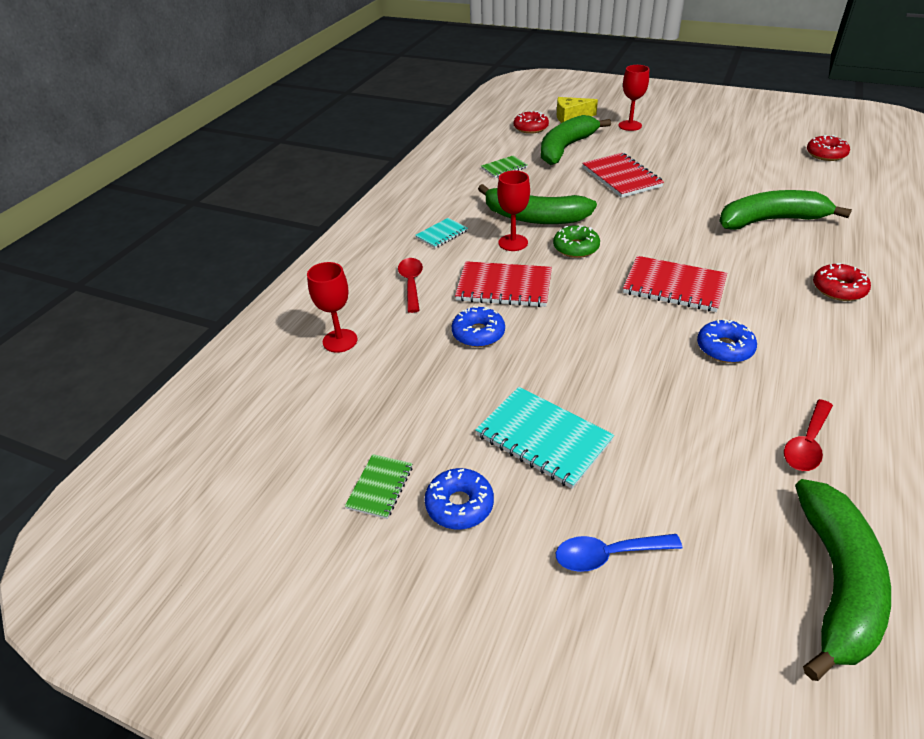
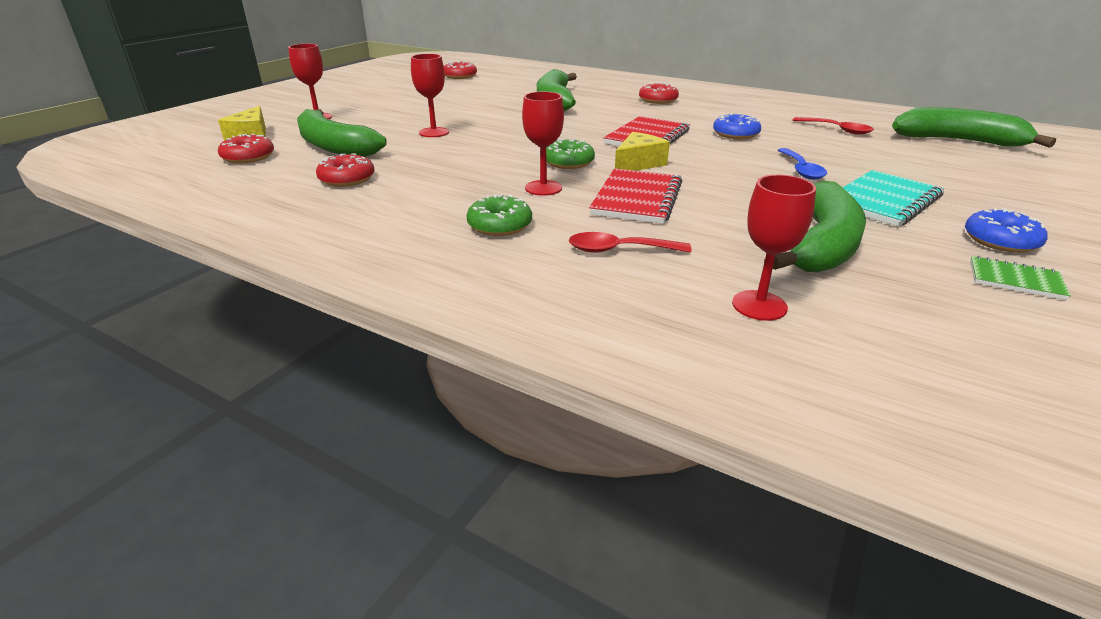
camera: 85 degrees left, 10 degrees down
(441, 234) = (500, 225): turquoise notebook -> green donut
(478, 333) = (728, 217): blue donut -> none
(504, 168) = (347, 179): green notebook -> red donut
(534, 217) = (491, 174): green banana -> green banana (822, 245)
(588, 284) = (638, 164): none -> yellow cheese
(608, 555) = (998, 191): blue spoon -> blue spoon (801, 170)
(621, 177) = (434, 132): red notebook -> red goblet

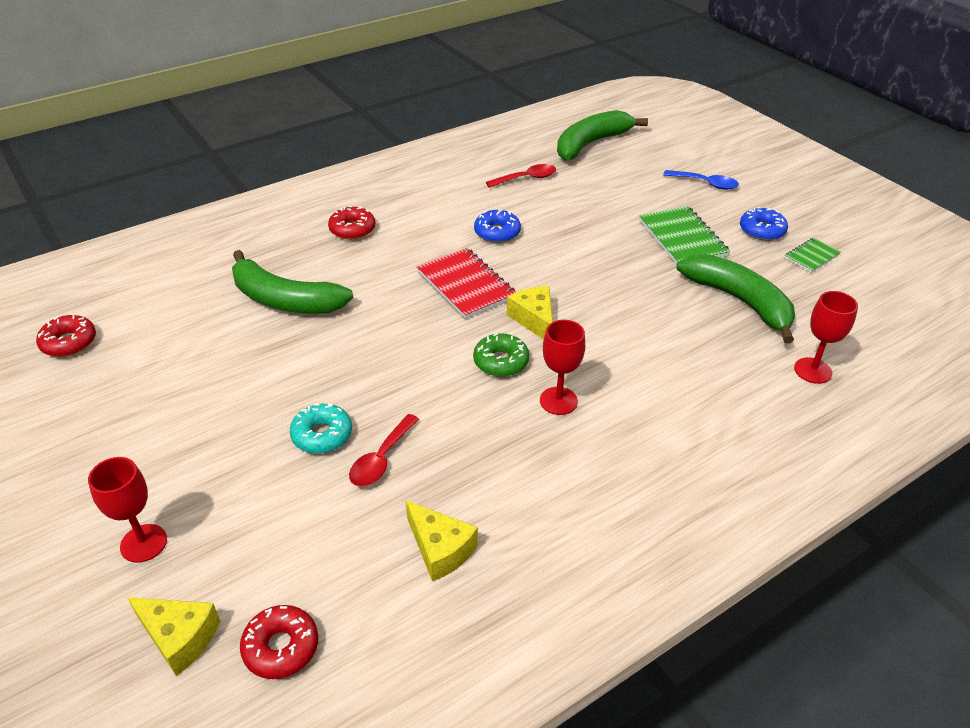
camera: 65 degrees left, 10 degrees up
(334, 146) = (304, 543): green banana -> none
(347, 179) = (440, 549): red donut -> yellow cheese
(434, 132) = (322, 435): red goblet -> turquoise donut
(500, 225) = (631, 457): green donut -> none
(619, 250) = (709, 402): red spoon -> red spoon (381, 459)
(637, 199) = (615, 353): red notebook -> none
(801, 170) = (603, 242): blue spoon -> blue spoon (705, 183)
(883, 201) = (682, 238): turquoise notebook -> green notebook

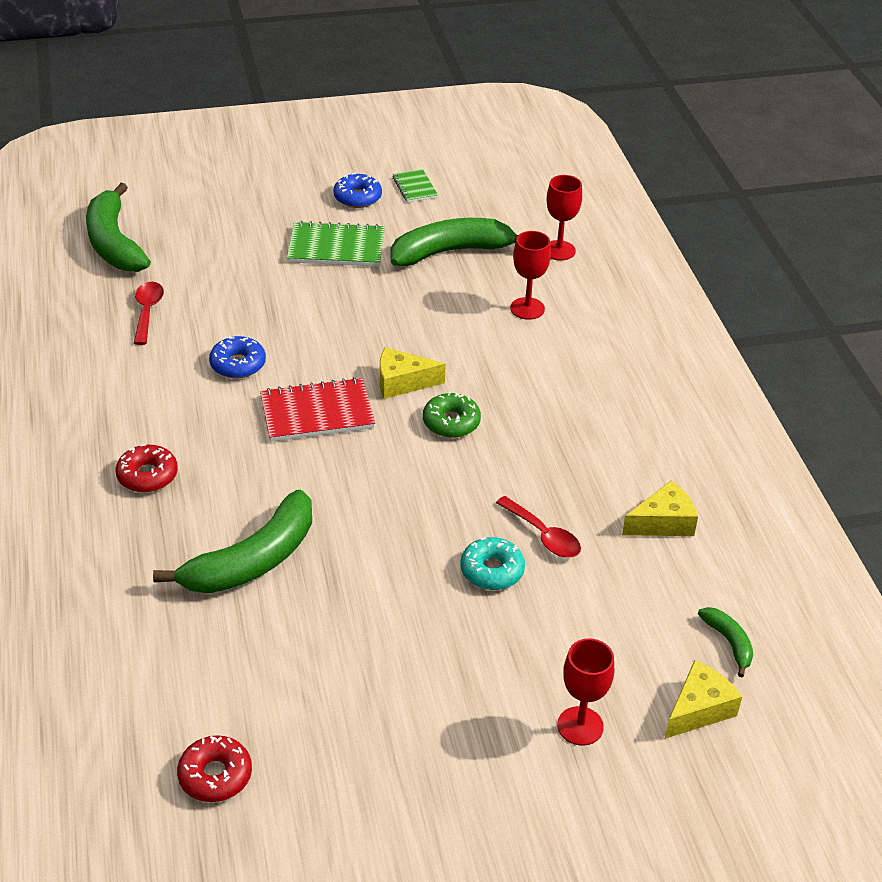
camera: 70 degrees left, 0 degrees up
(281, 647) = (729, 642): red donut -> green banana
(558, 401) = (523, 402): red goblet -> red goblet (527, 308)
(705, 183) = (255, 198): blue spoon -> none

